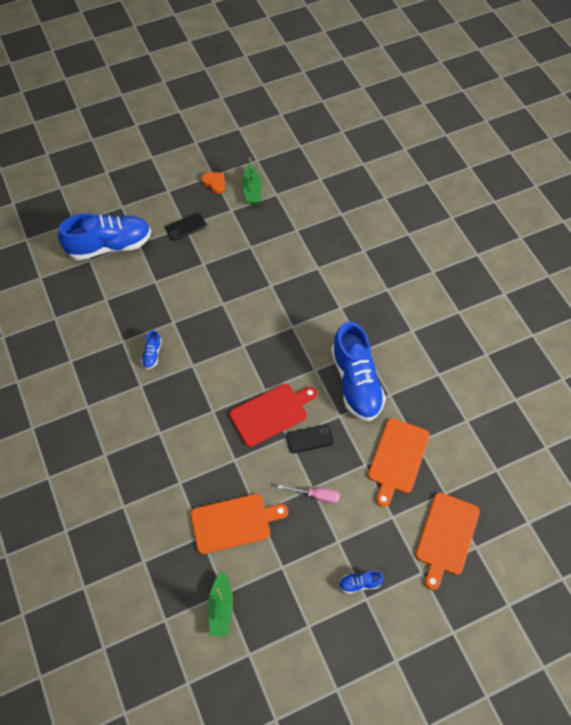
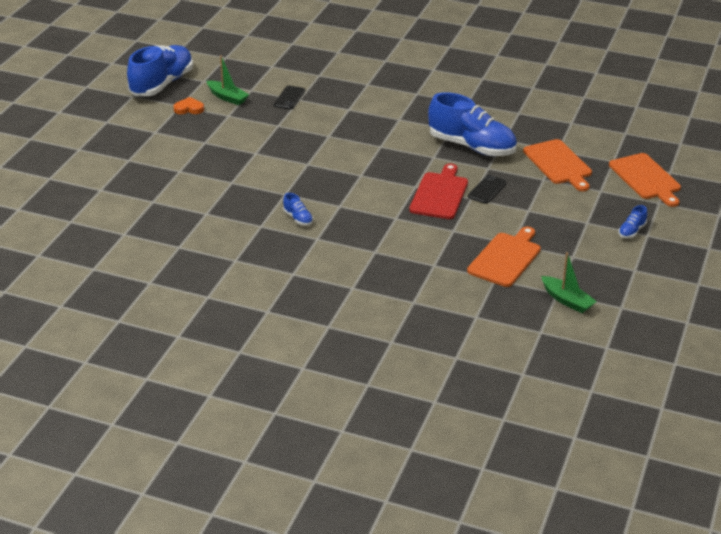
camera: 45 degrees left, 25 degrees down
(109, 246) = (157, 185): blue shoe -> blue shoe (162, 84)
(185, 227) = (206, 142): black phone -> black phone (289, 98)
(316, 495) = (537, 211): pink screwdriver -> none

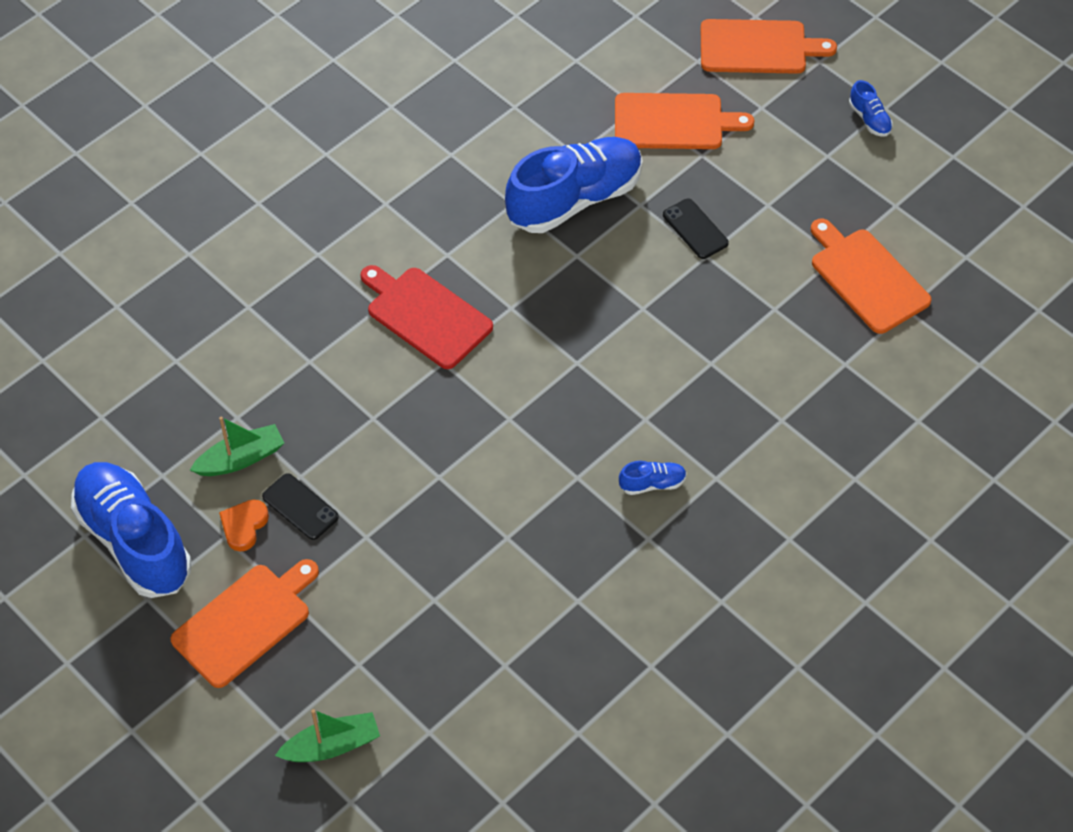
camera: 65 degrees left, 20 degrees up
(134, 123) = (245, 622): none -> orange cutting board
(289, 98) = (296, 373): black phone -> black phone (300, 507)
(439, 194) = (677, 288): red cutting board -> red cutting board (425, 316)
(567, 300) = (986, 254): green boat -> green boat (332, 746)

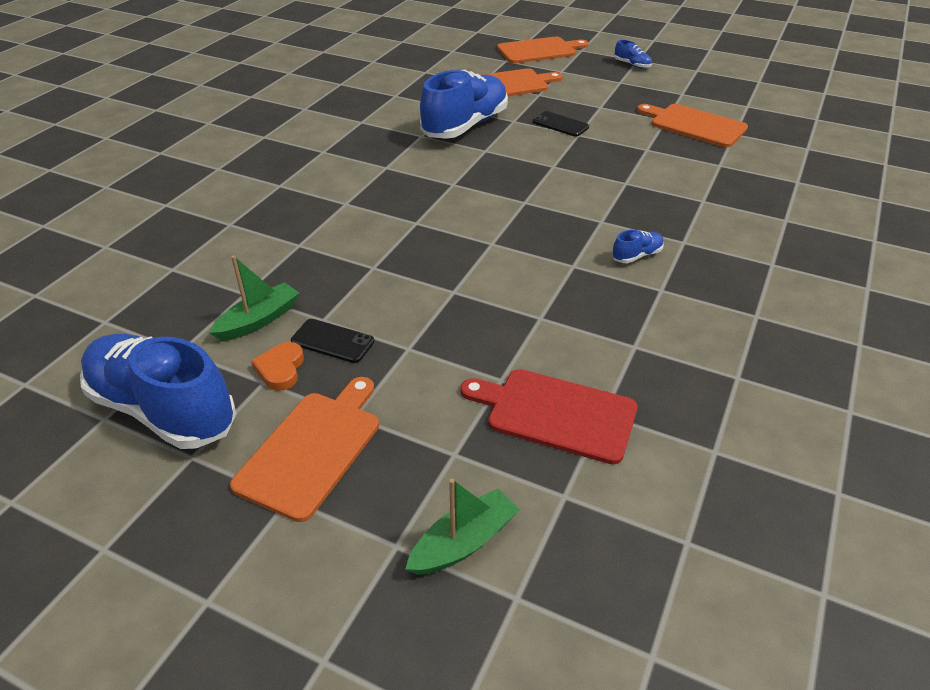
camera: 20 degrees left, 15 degrees down
(425, 316) = (386, 200): red cutting board -> red cutting board (555, 414)

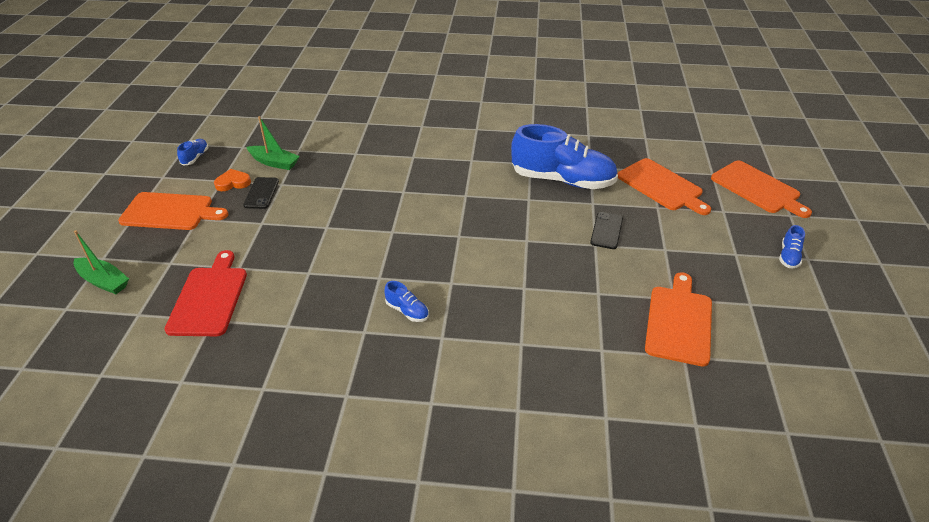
camera: 70 degrees right, 0 degrees up
(163, 409) = (195, 157): blue shoe -> blue shoe, size x0.41

